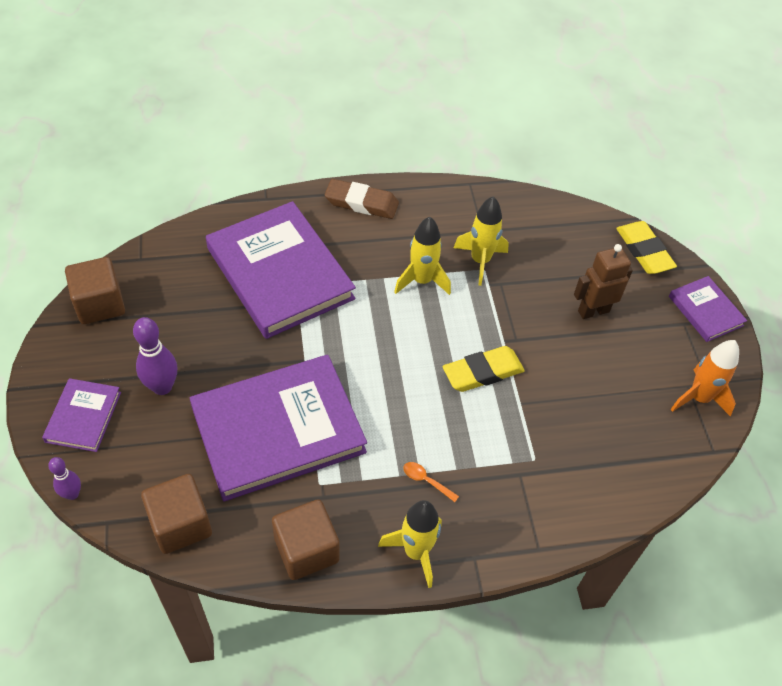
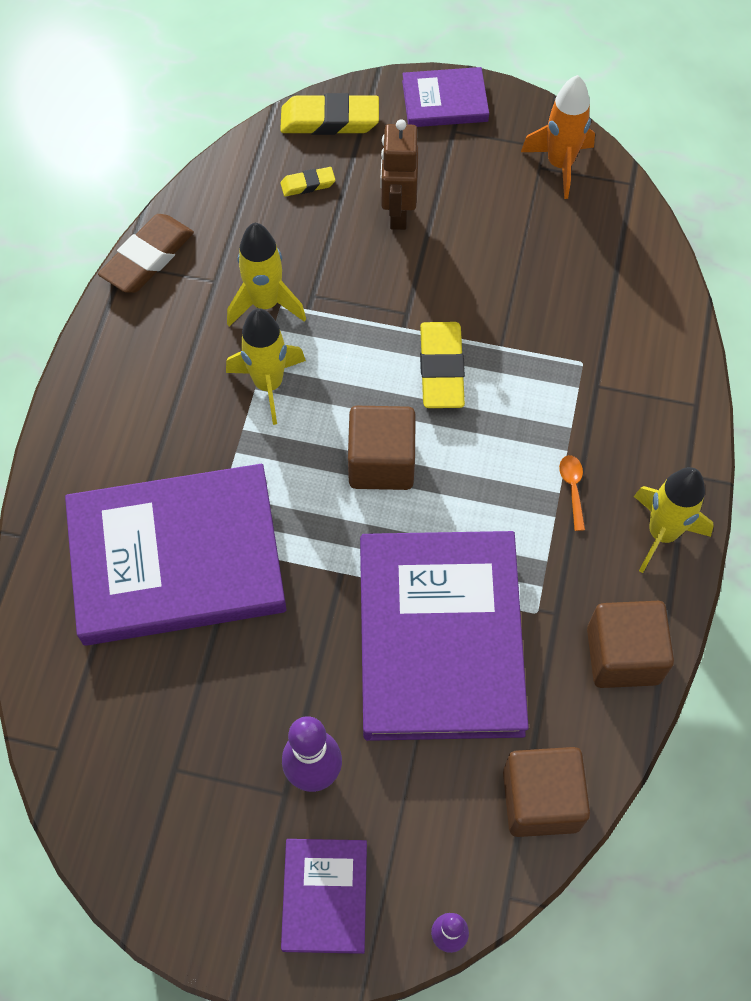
camera: 65 degrees left, 10 degrees up
(83, 417) = (324, 896): purple book -> purple book turned 60 degrees clockwise
(100, 304) = (125, 830): brown cube -> brown cube (381, 462)
(361, 203) = (94, 410): brown eraser -> brown eraser (148, 258)
(426, 481) = (572, 489): orange spoon -> orange spoon turned 120 degrees clockwise
(585, 255) = (308, 184): none -> yellow eraser

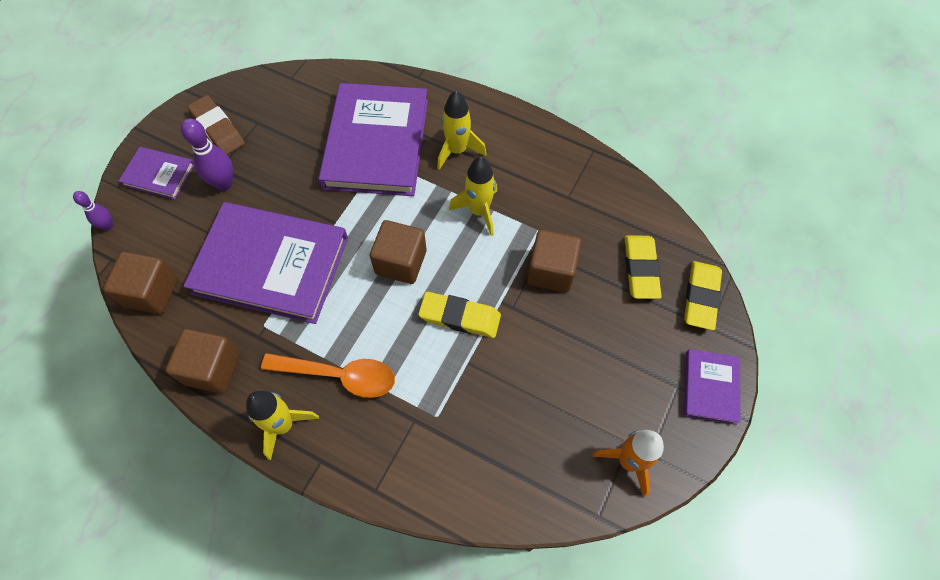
camera: 105 degrees right, 0 degrees up
(148, 258) = (595, 163): brown eraser -> brown eraser (218, 129)
(265, 304) = (542, 222): yellow rocket -> yellow rocket (457, 150)
(308, 184) = (640, 269): yellow eraser -> yellow eraser, size x1.90
(340, 280) = (551, 271): none -> brown cube
(398, 213) = (602, 323): brown robot -> none
(572, 489) = (339, 375): orange spoon -> orange spoon, size x2.32

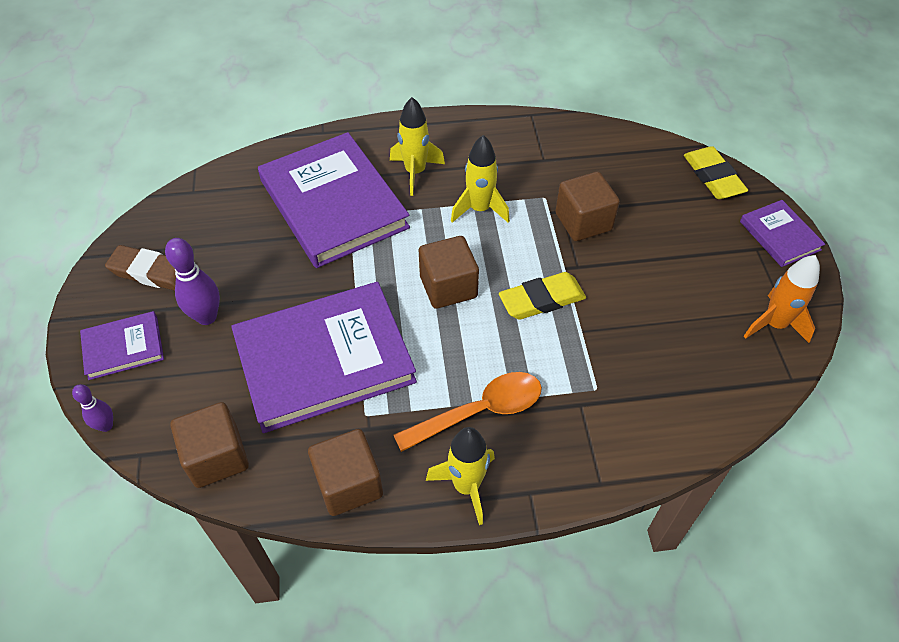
camera: 35 degrees left, 10 degrees down
(640, 269) = (650, 182): yellow eraser -> none

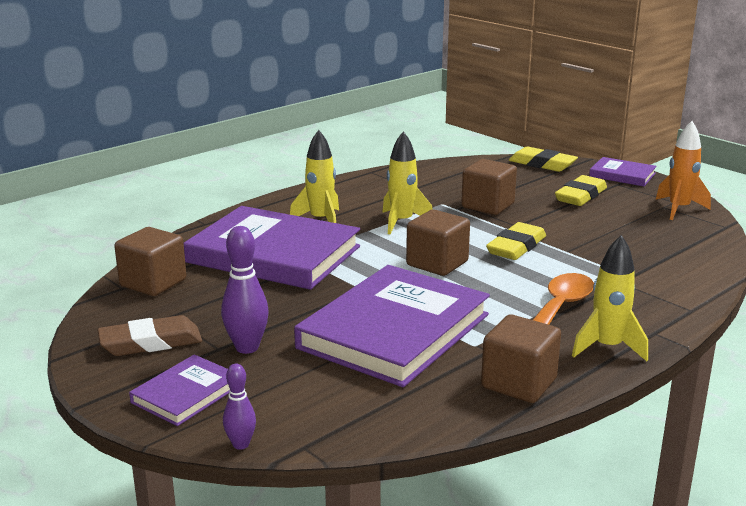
camera: 35 degrees left, 30 degrees down
(217, 457) = (382, 417): brown cube -> brown cube (153, 283)
(693, 250) = (580, 196): none -> yellow eraser

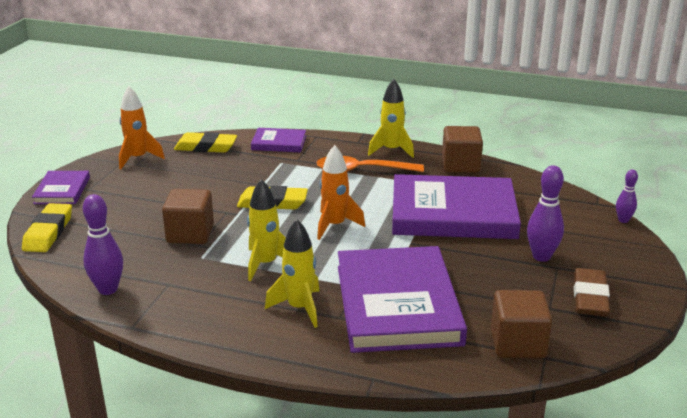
camera: 120 degrees left, 5 degrees up
(151, 343) = (590, 297): brown eraser -> brown eraser turned 60 degrees clockwise
(186, 394) = (614, 256): purple book -> purple book (279, 143)
(429, 171) = (108, 289): none -> purple bowling pin
(437, 263) = (335, 225): brown cube -> orange rocket
(580, 196) = (133, 199): yellow eraser -> yellow eraser (206, 147)

